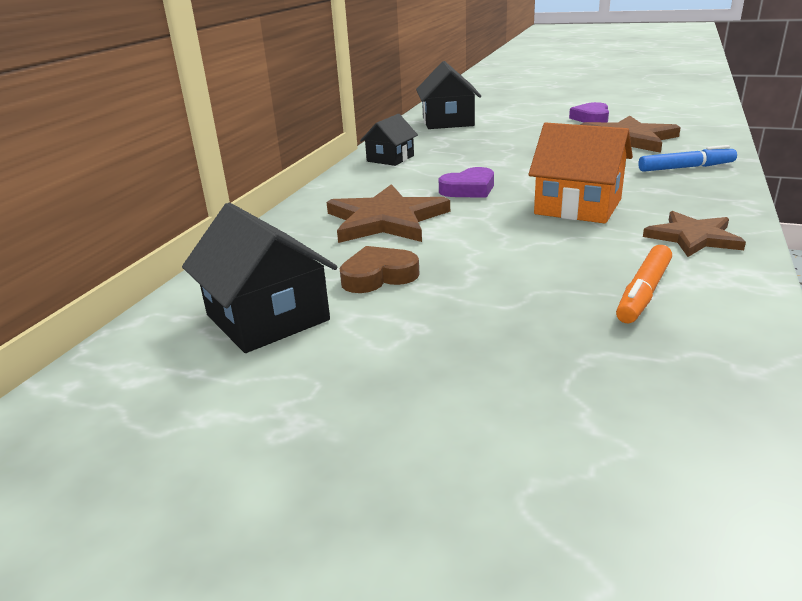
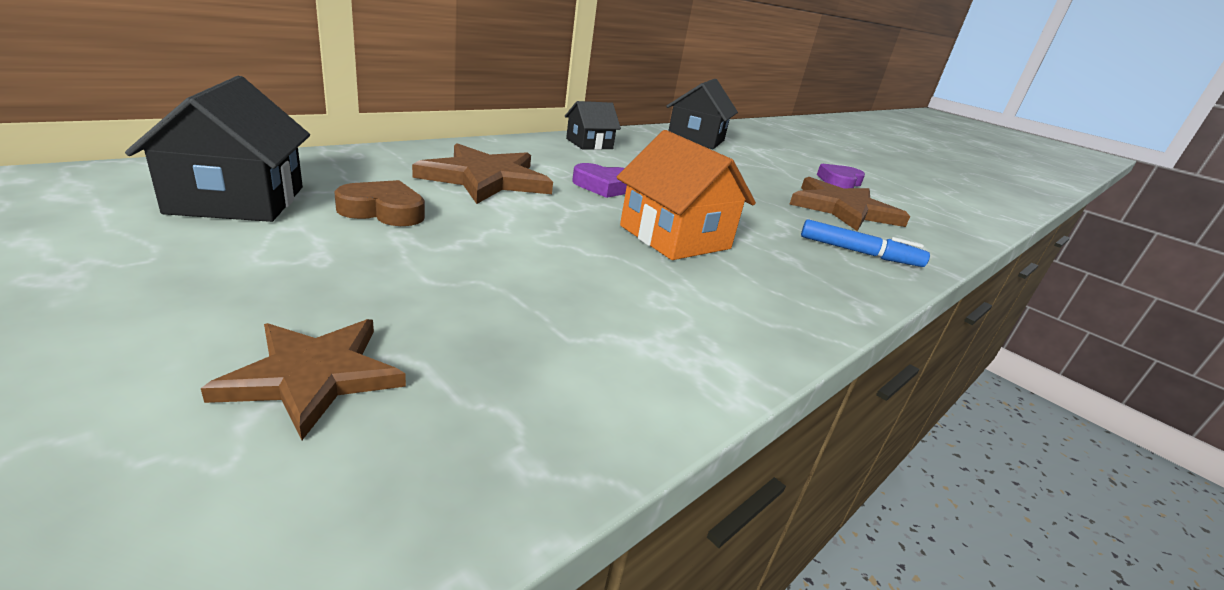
camera: 20 degrees right, 0 degrees up
(643, 292) = (577, 331): orange marker -> none
(693, 237) = (738, 310): brown star -> brown star (313, 376)

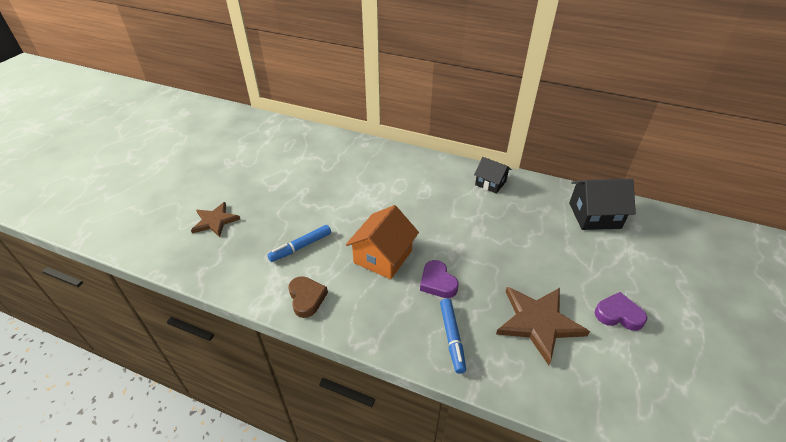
camera: 70 degrees right, 15 degrees up
(238, 200) = (295, 152): black house -> none
(383, 211) = (318, 178): brown heart -> brown heart (307, 298)
(486, 178) = (382, 180): brown star -> none
(580, 290) = (301, 247): none -> blue marker
(604, 186) = (423, 213): purple heart -> purple heart (437, 282)

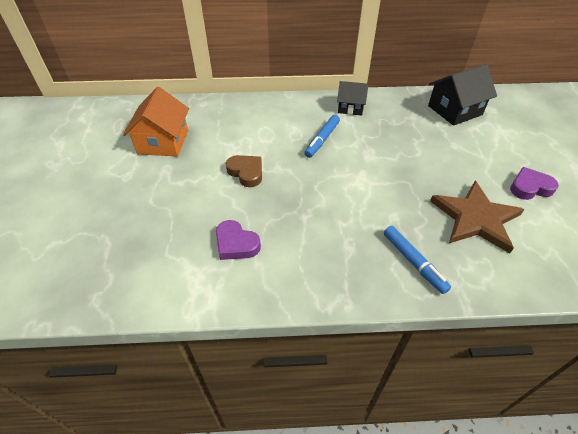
camera: 25 degrees left, 5 degrees up
(215, 221) = (77, 235): brown star -> none
(301, 247) = (201, 229): blue marker -> blue marker (322, 140)
(307, 298) = (244, 281): brown heart -> brown heart (246, 172)
(383, 256) = (296, 208): orange house -> orange house (163, 142)
(437, 282) = (365, 215): purple heart -> purple heart (236, 244)

